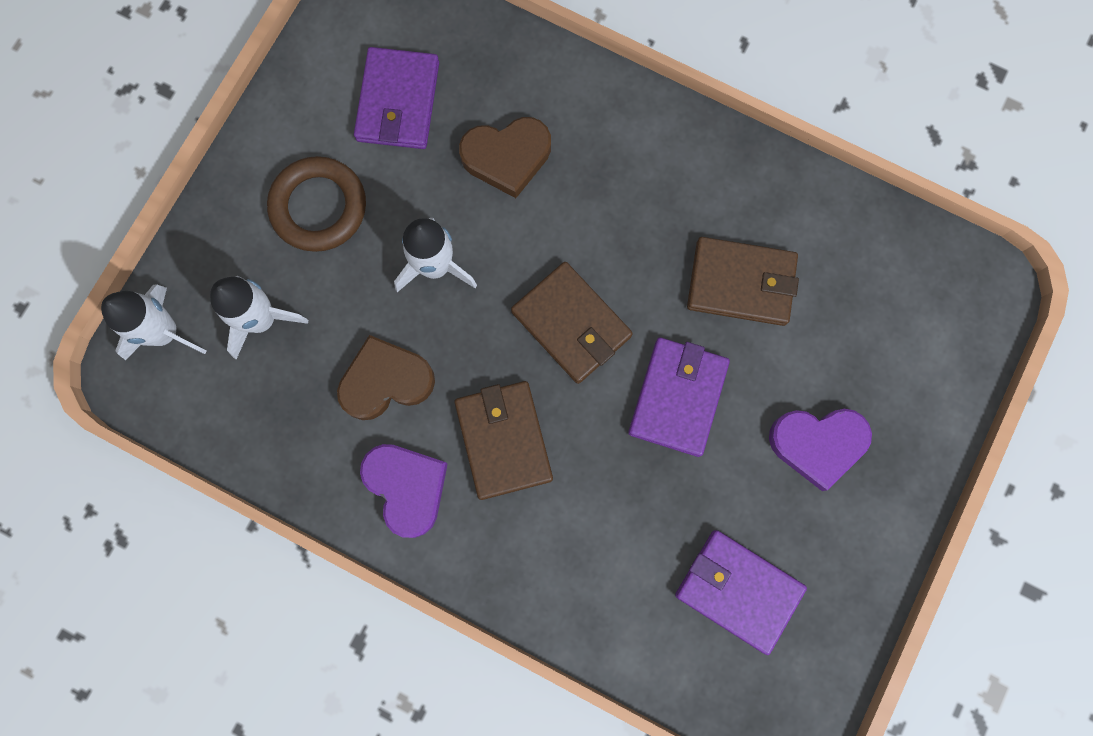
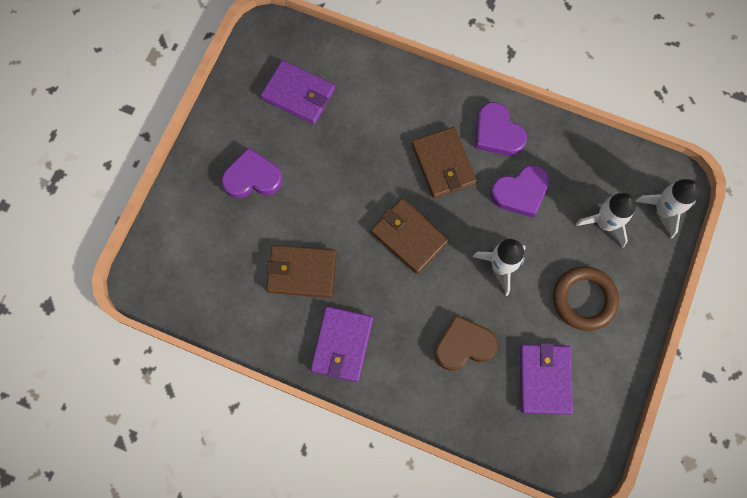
camera: 175 degrees right, 5 degrees down
(386, 381) = (520, 192): brown heart -> purple heart
(678, 397) = (339, 198): purple wallet -> purple wallet (342, 345)

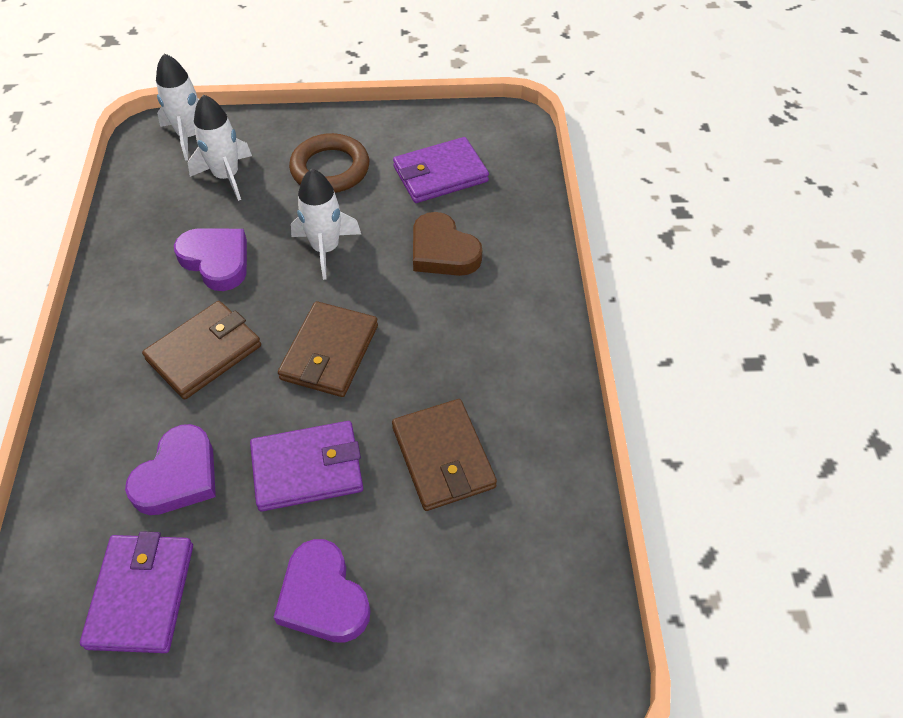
camera: 115 degrees left, 20 degrees down
(342, 345) = (515, 369): purple wallet -> purple wallet (307, 469)
(497, 133) = (135, 310): purple heart -> purple heart (178, 476)

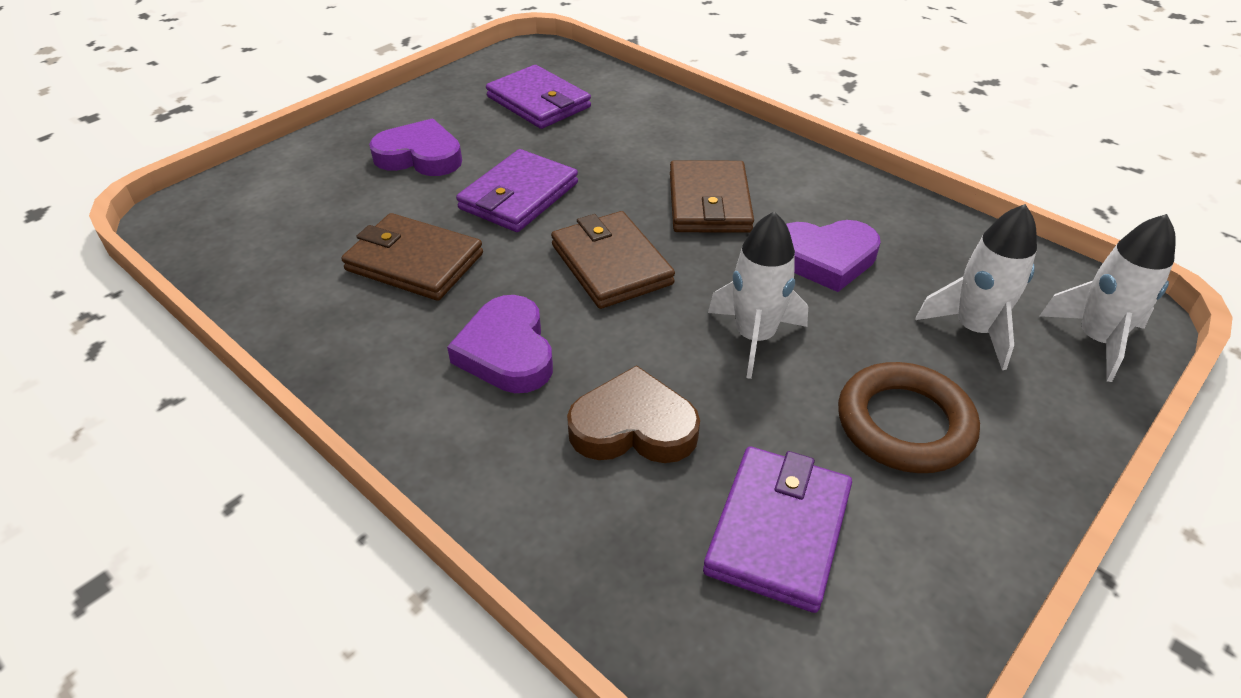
camera: 135 degrees right, 10 degrees down
(178, 476) = (604, 145): purple heart -> purple heart (507, 352)

